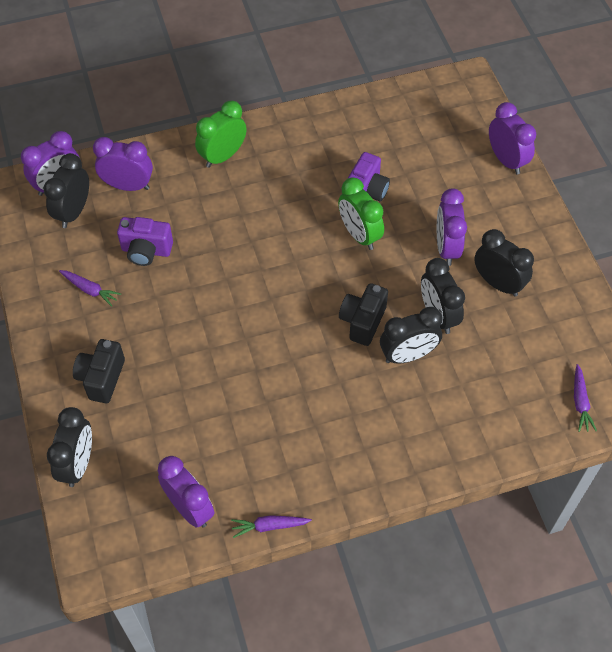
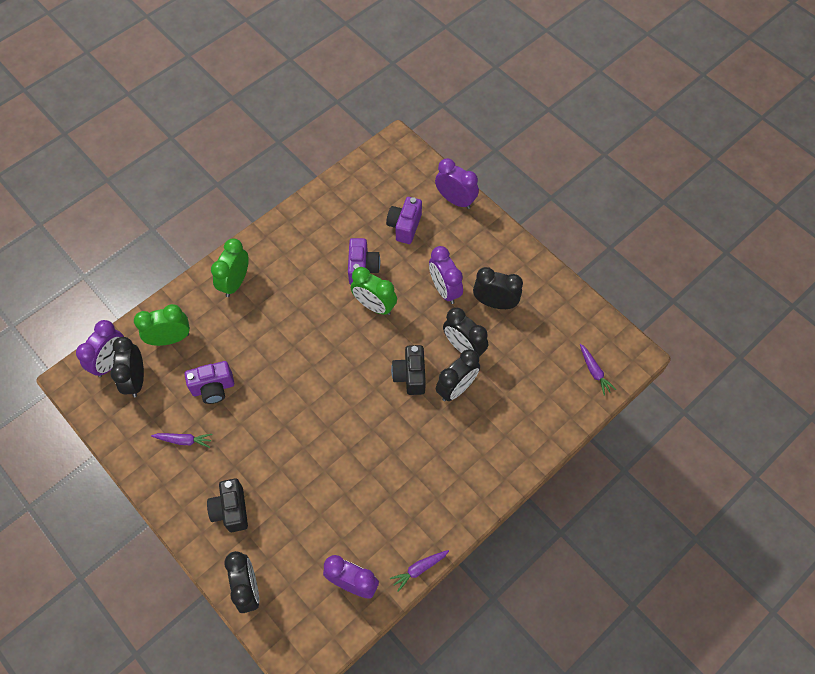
camera: 25 degrees left, 5 degrees up
(128, 186) = (170, 338): purple clock -> green clock
(434, 167) = (404, 226): none -> purple camera

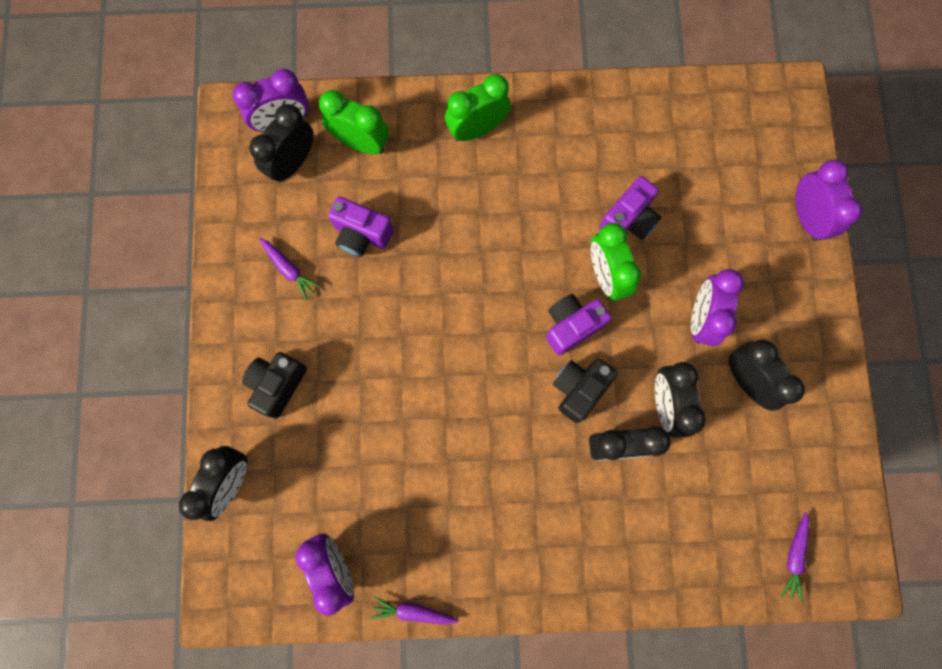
camera: 40 degrees right, 15 degrees up
(404, 226) = (718, 205): purple camera -> purple camera (571, 326)

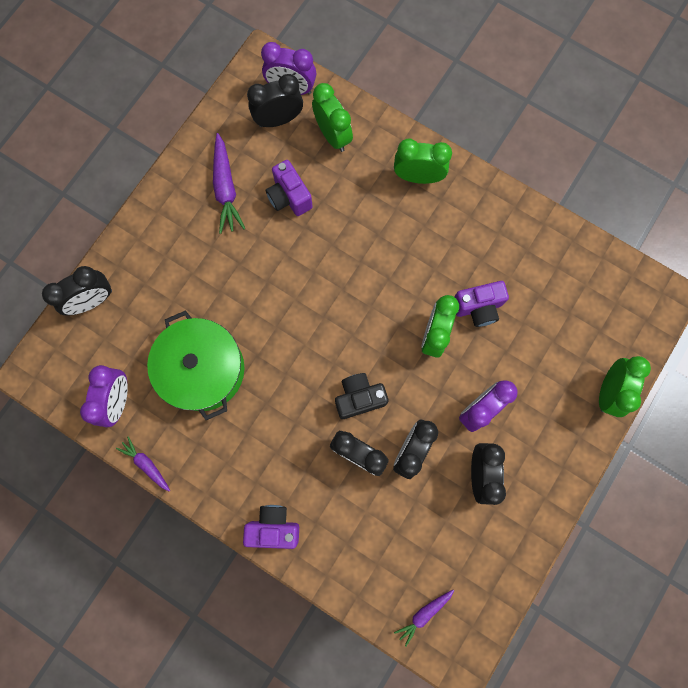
camera: 35 degrees right, 0 degrees up
(277, 385) = (165, 258): black camera -> none
(289, 269) = (226, 189): purple carrot -> purple carrot, size x1.65
(401, 471) = (203, 369): none -> green pot
(571, 326) = (385, 352): purple camera -> purple camera (274, 527)
(806, 217) = (608, 391): purple clock -> green clock

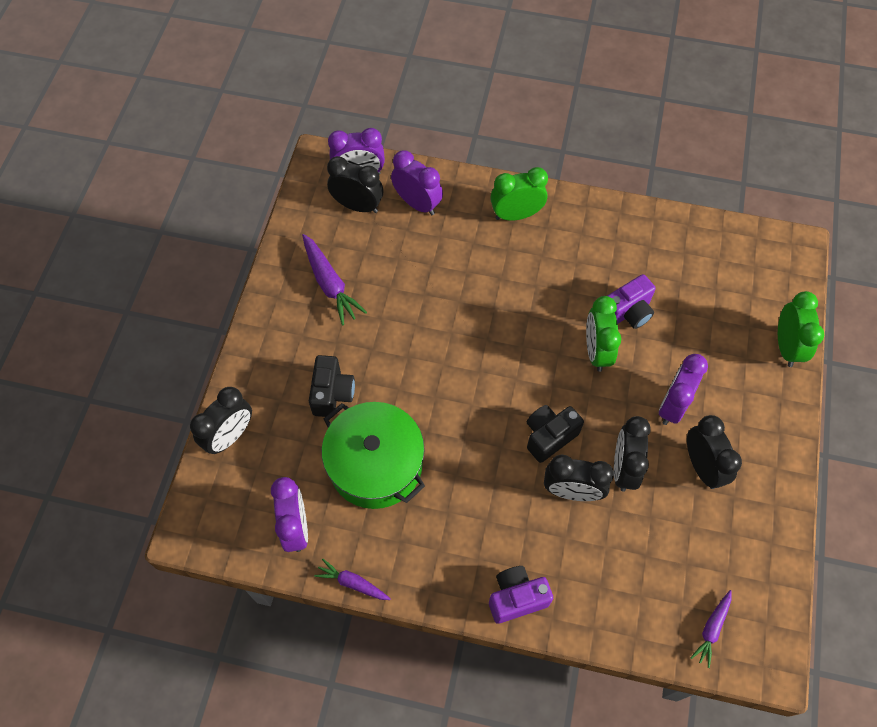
camera: 20 degrees left, 15 degrees down
(190, 293) = (332, 394): none -> black camera
(278, 120) = (357, 206): black clock -> black clock turned 60 degrees clockwise
(289, 197) = (397, 272): purple camera -> none
(333, 135) = (417, 204): green clock -> purple clock

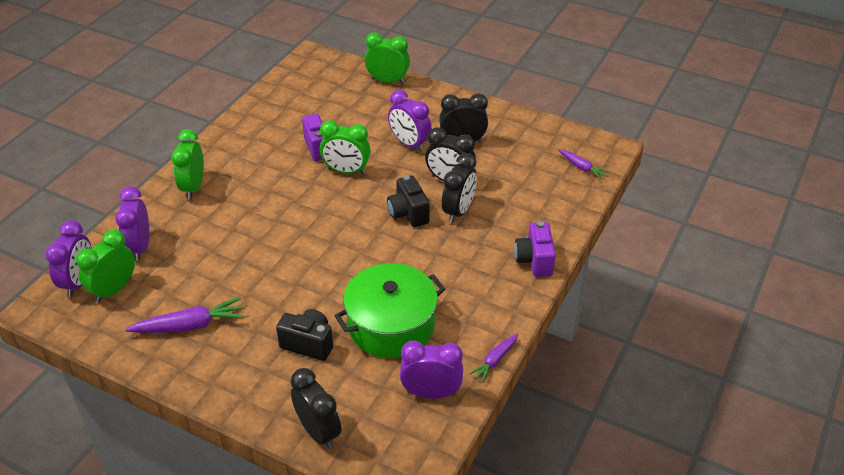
camera: 75 degrees left, 20 degrees down
(357, 206) = (114, 289): black clock -> green clock
(417, 204) = (140, 247): purple clock -> purple clock turned 60 degrees counterclockwise

